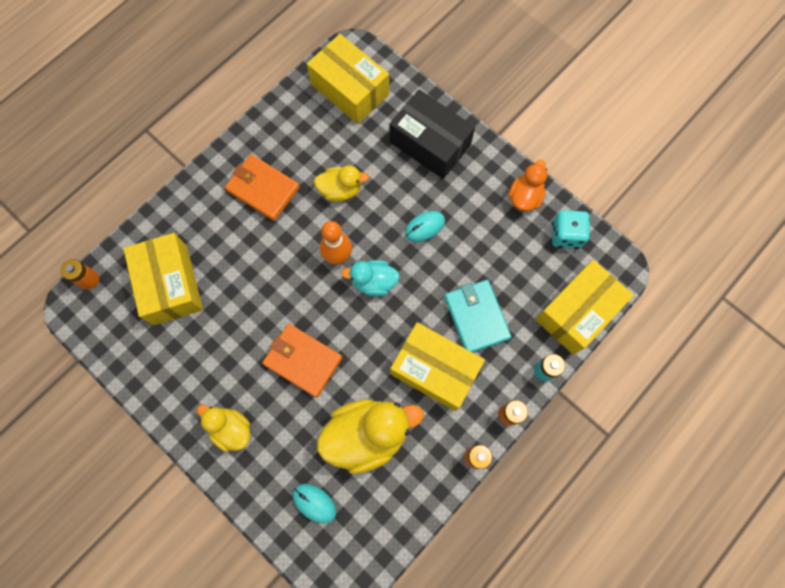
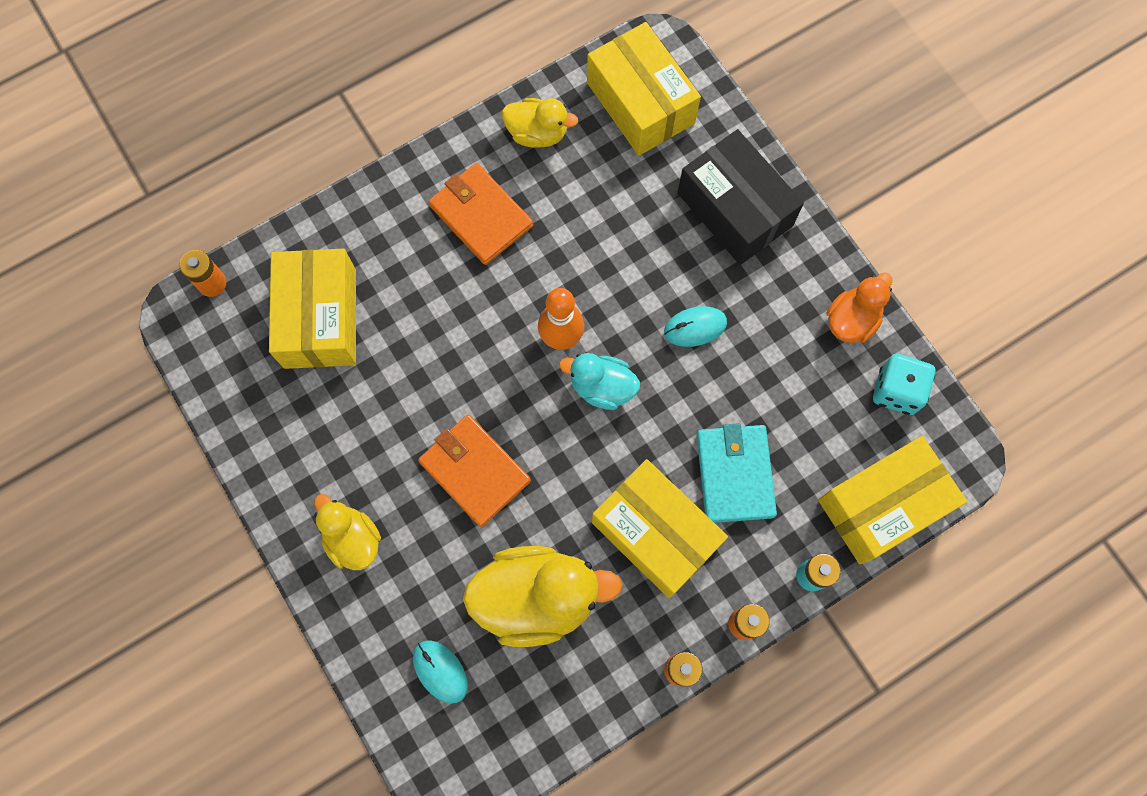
camera: 15 degrees right, 0 degrees up
(340, 190) = (589, 244): yellow duck -> yellow duck (537, 133)

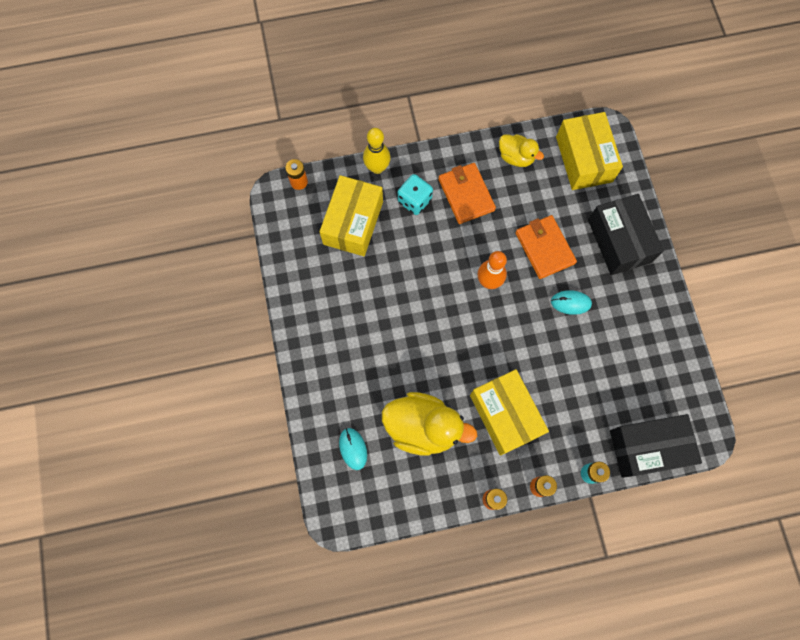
camera: 20 degrees right, 0 degrees up
(329, 220) = (377, 168): none -> yellow bowling pin
(353, 539) = (329, 355): yellow duck -> none
(474, 471) = (411, 341): orange wallet -> orange wallet (544, 248)
(602, 387) = (503, 319): turquoise duck -> none
(734, 474) = (564, 397): turquoise wallet -> none
(851, 320) = (667, 331): orange duck -> none
(882, 505) = (647, 447): yellow box -> black box
(896, 391) = (680, 383): turquoise dice -> turquoise dice (414, 200)

